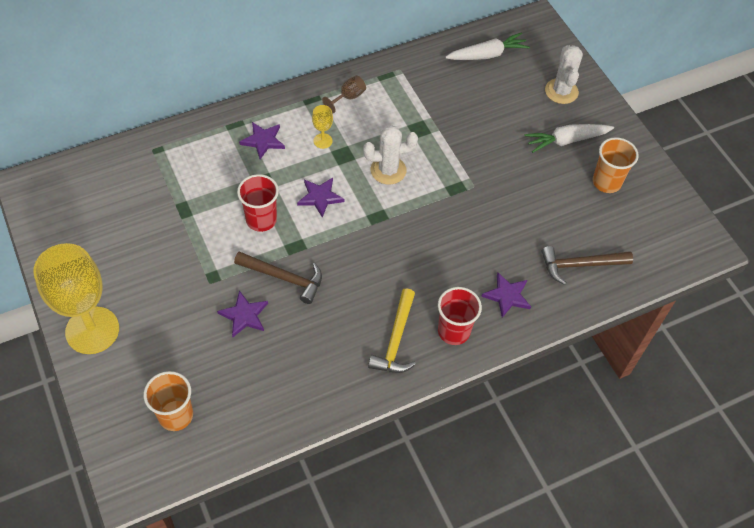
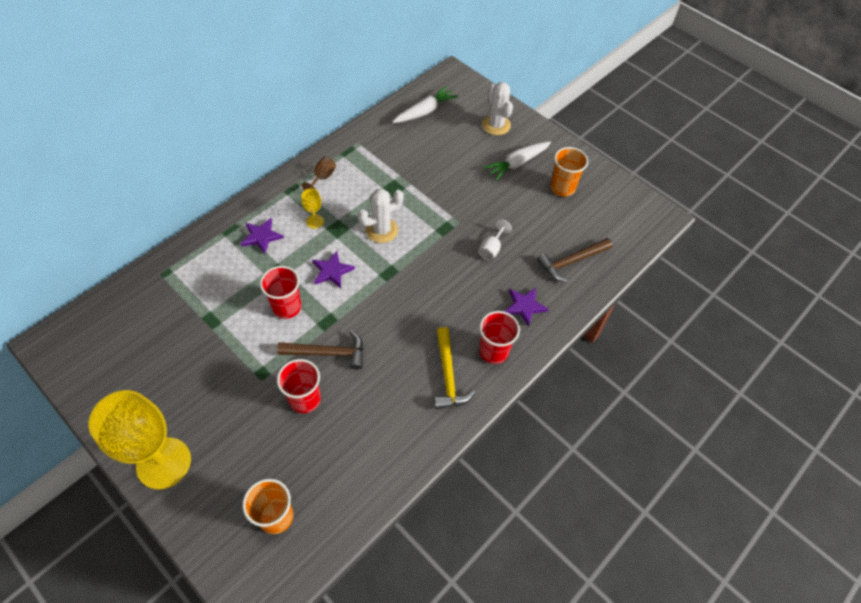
camera: 20 degrees left, 0 degrees up
(244, 315) = (305, 399): purple star -> red cup
(497, 224) = (491, 249): none -> white goblet

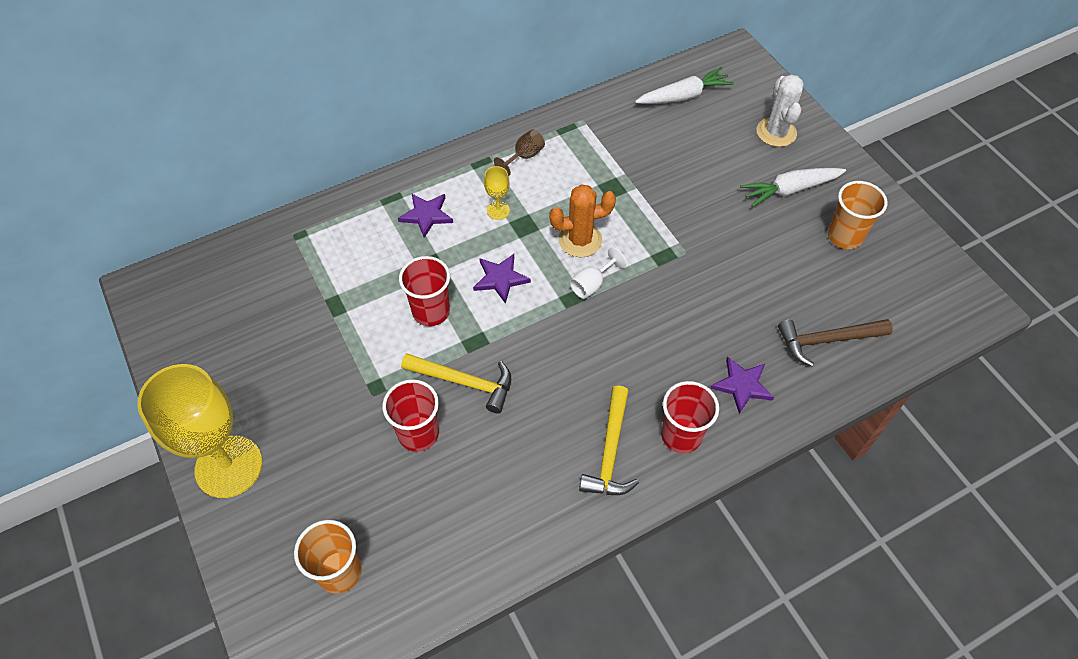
camera: 20 degrees right, 0 degrees up
(328, 353) = (464, 382): brown hammer -> yellow hammer
(382, 230) = (580, 240): white cactus -> orange cactus
(491, 249) = (719, 297): white goblet -> white goblet (592, 284)

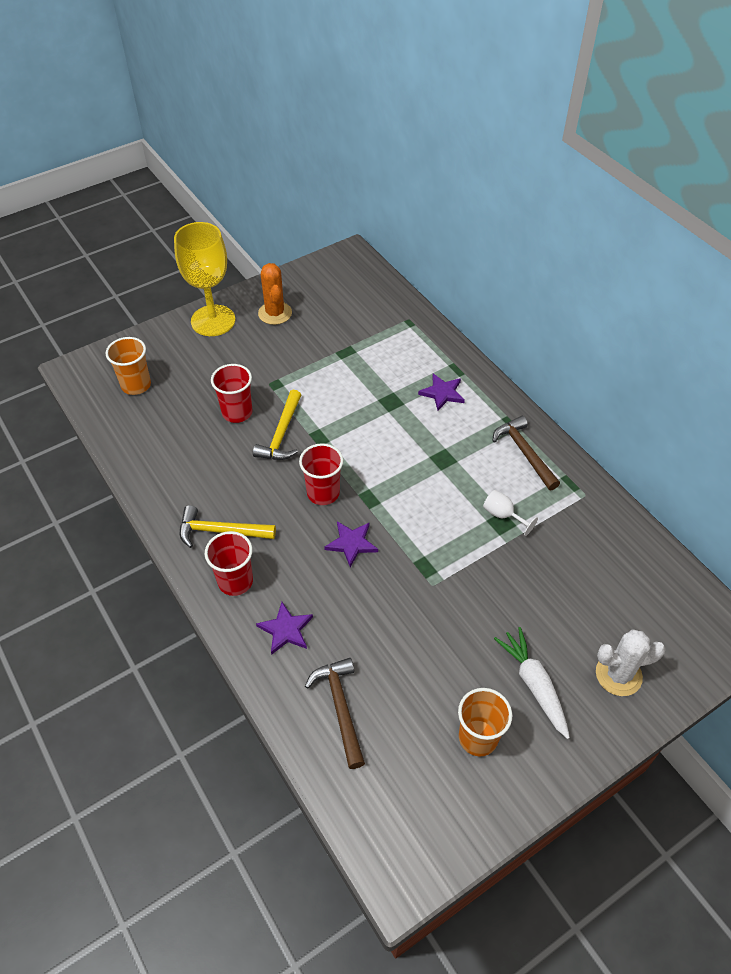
camera: 85 degrees right, 5 degrees down
(431, 311) = (345, 407): red cup -> red cup (323, 493)
(498, 210) = (457, 439): yellow goblet -> none
(500, 279) = (383, 447): purple star -> purple star (351, 543)
(524, 157) = (524, 453): brown goblet -> brown hammer
(580, 240) = (433, 500): orange cactus -> orange cactus (275, 313)
(592, 284) = (385, 512): white goblet -> white goblet (503, 515)
(683, 96) = (647, 583): white carrot -> none

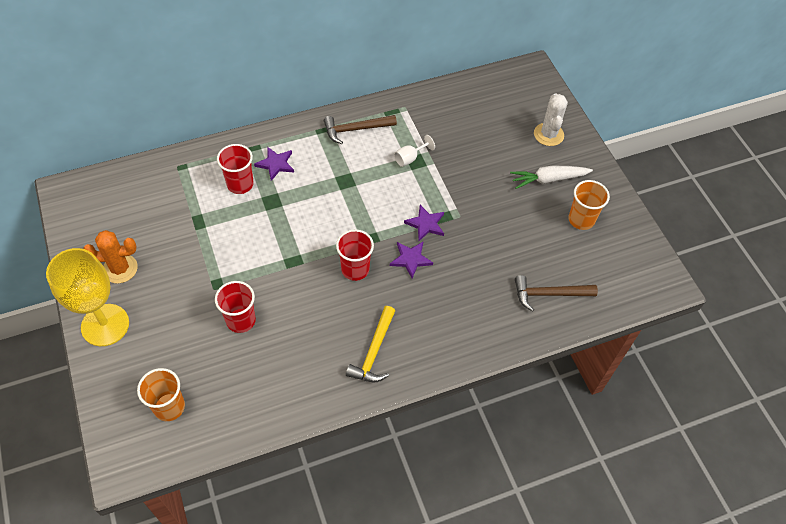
camera: 80 degrees left, 5 degrees up
(235, 581) = (427, 347): red cup -> red cup (240, 184)
(282, 434) = (280, 288): yellow hammer -> none
(286, 630) = (479, 318): purple star -> purple star (425, 224)

